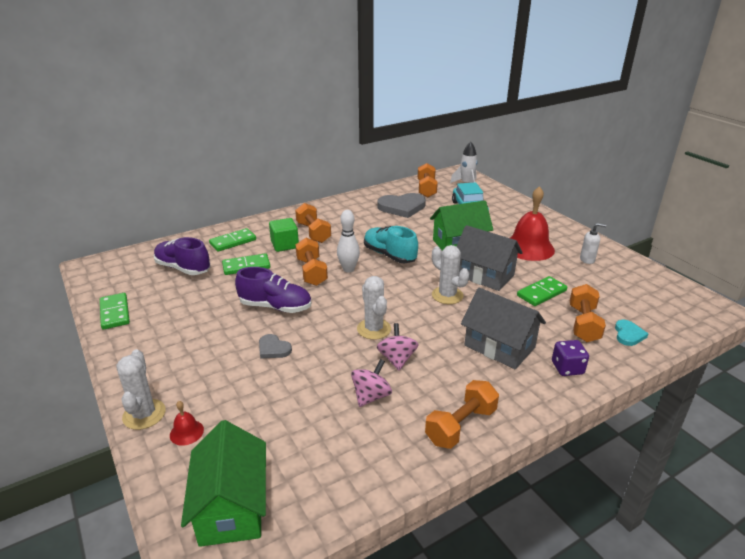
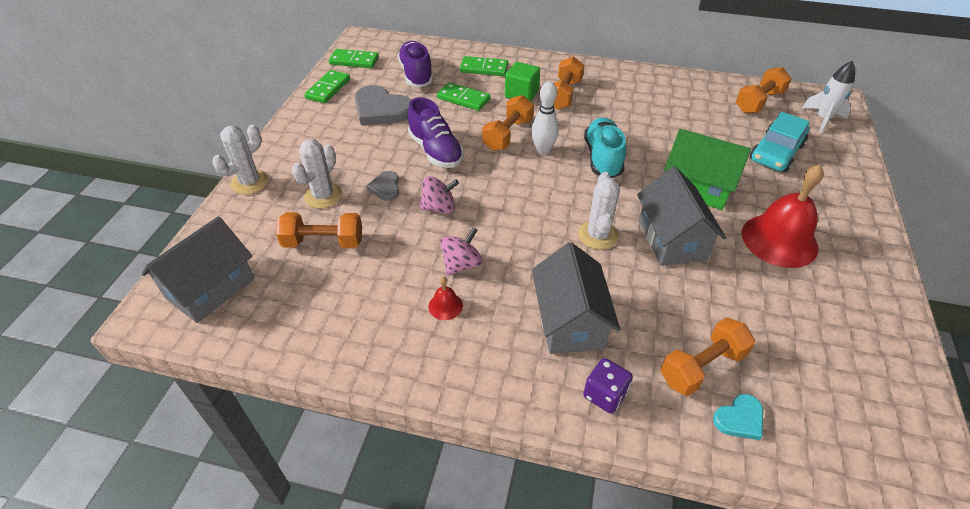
camera: 45 degrees right, 15 degrees up
(186, 432) = (254, 214): red bell -> red bell (445, 306)
(231, 507) = (210, 288): green house -> grey house
(371, 396) = (397, 280): pink spinning top -> pink spinning top (439, 208)
(374, 329) = (482, 223): white cactus -> white cactus (323, 196)
(402, 207) = (695, 111): grey heart -> grey heart (381, 109)
(461, 426) = (425, 362): orange dumbbell -> orange dumbbell (323, 242)
(541, 293) = (707, 300): green domino -> green domino (354, 61)
(587, 260) = (838, 301): white soap dispenser -> none

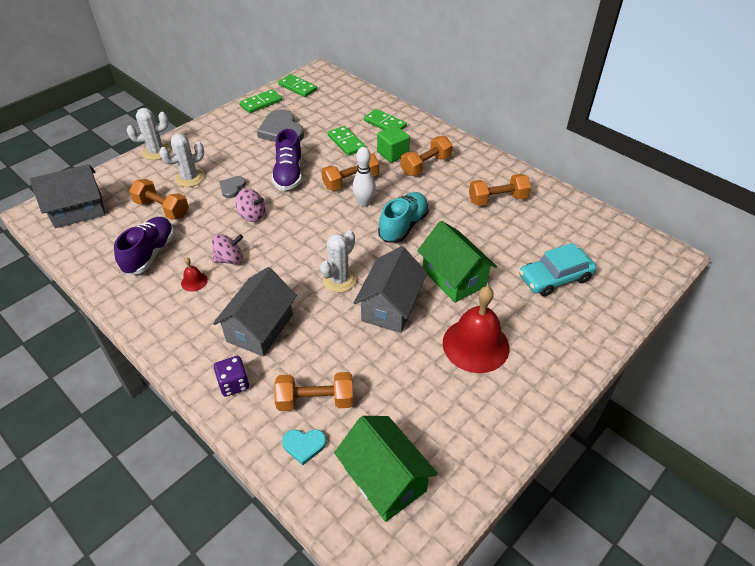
camera: 30 degrees right, 0 degrees up
(416, 74) = (331, 112): purple shoe -> purple shoe (150, 254)
(758, 102) = (589, 231): orange dumbbell -> orange dumbbell (497, 199)
(822, 119) = (634, 267): white rocket -> none
(842, 408) = (385, 479): none -> green house

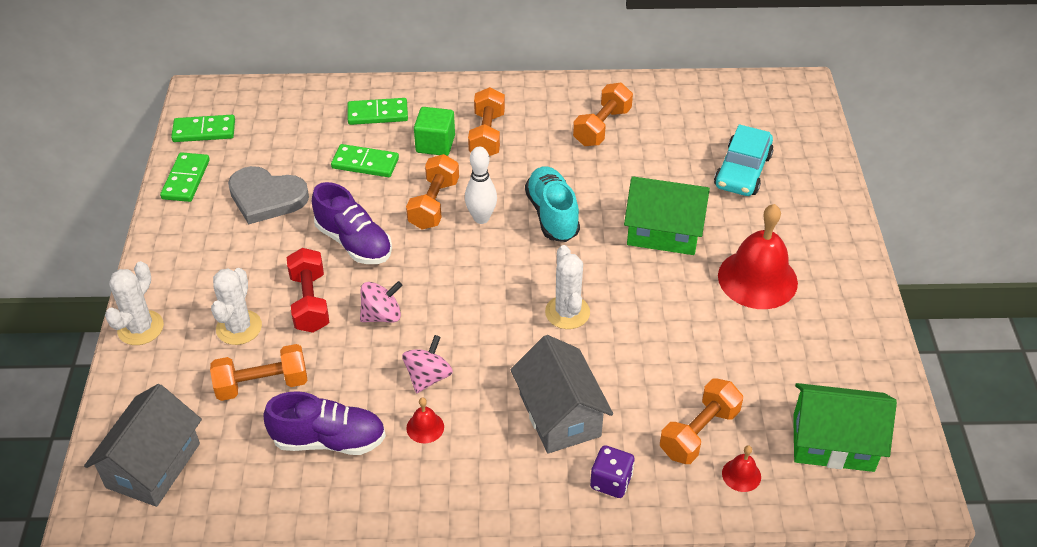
camera: 45 degrees left, 0 degrees up
(150, 254) = (329, 440): purple shoe -> purple shoe turned 120 degrees clockwise
(232, 188) = (310, 302): grey heart -> red dumbbell
(304, 445) = (741, 475): turquoise heart -> red bell
(390, 306) = (646, 301): grey house -> none

